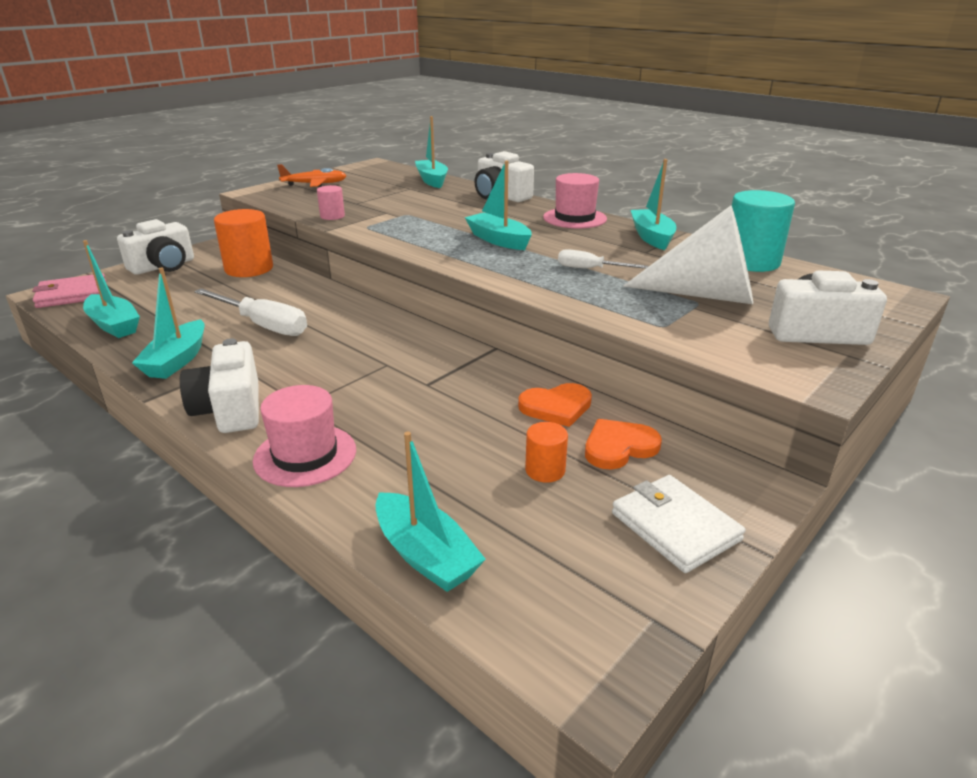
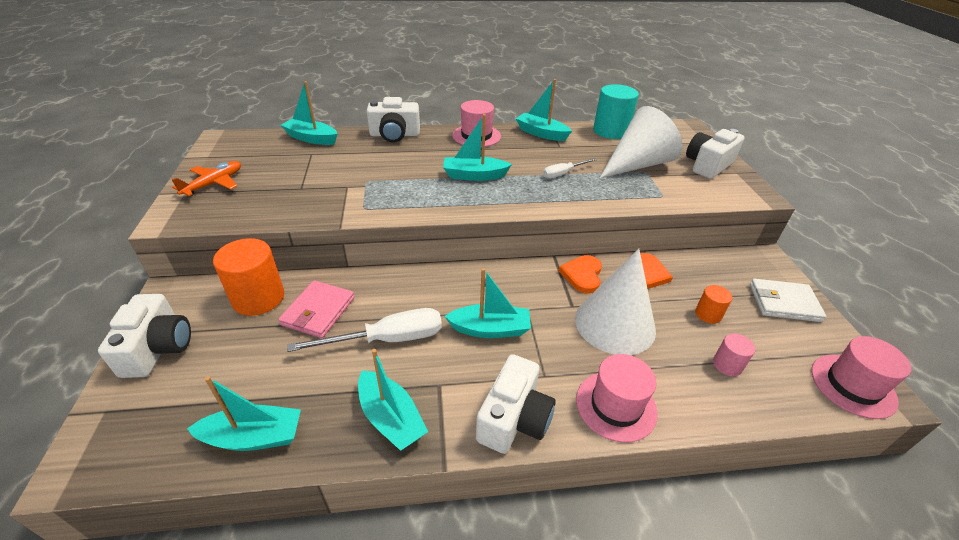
camera: 50 degrees left, 10 degrees up
(72, 294) = (117, 447): pink wallet -> pink wallet (318, 311)
(230, 409) = (514, 419): white camera -> white camera turned 90 degrees counterclockwise
(332, 216) = (312, 211): pink cylinder -> pink cylinder (727, 365)
(425, 555) = (762, 403): turquoise boat -> turquoise boat (490, 329)
(433, 415) = (614, 323): none -> white cone
(570, 637) = (853, 385): none -> pink hat
(619, 447) = (703, 278): orange heart -> orange heart (582, 275)

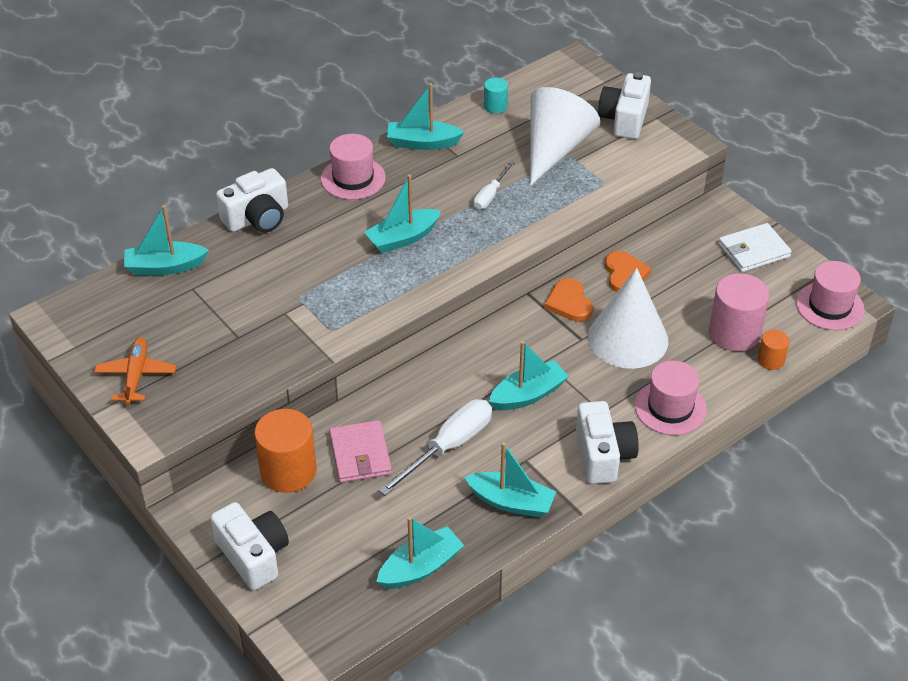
camera: 30 degrees left, 5 degrees up
(610, 131) = (495, 106): turquoise cylinder -> turquoise cylinder, size x0.51
(708, 314) = (698, 292): orange cylinder -> orange cylinder (771, 360)
(727, 365) = (734, 333): pink cylinder -> pink cylinder, size x1.95

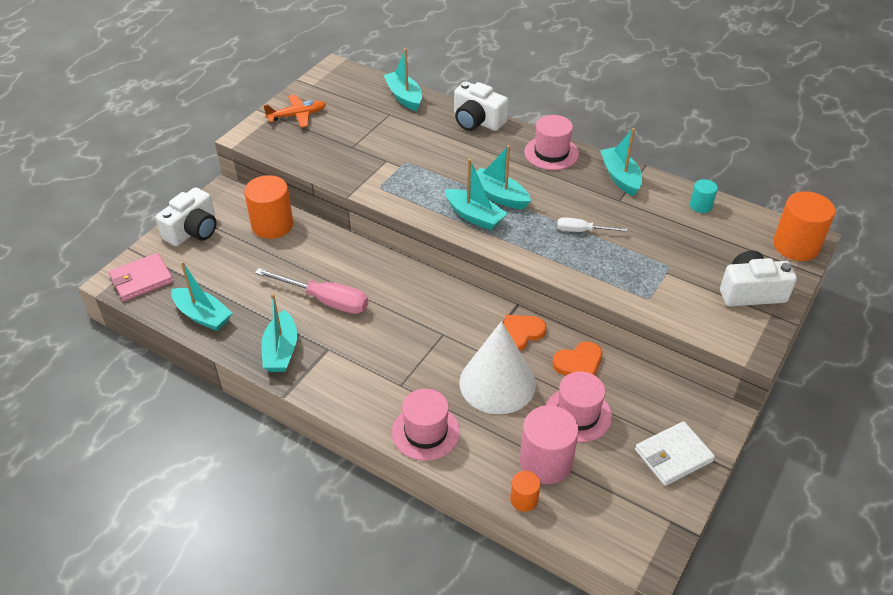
camera: 70 degrees right, 0 degrees up
(360, 454) = (300, 255): pink wallet -> pink wallet (141, 279)
(449, 447) = (325, 300): white screwdriver -> pink screwdriver
(528, 395) = (400, 333): turquoise boat -> turquoise boat (474, 216)
(555, 149) = (671, 255): white cone -> none
(579, 71) = (796, 246): none -> orange cylinder
(603, 455) = (351, 397): white camera -> none
(753, 250) = (673, 456): white wallet -> white wallet turned 75 degrees counterclockwise
(830, 306) = (630, 539): pink hat -> pink hat (577, 414)

